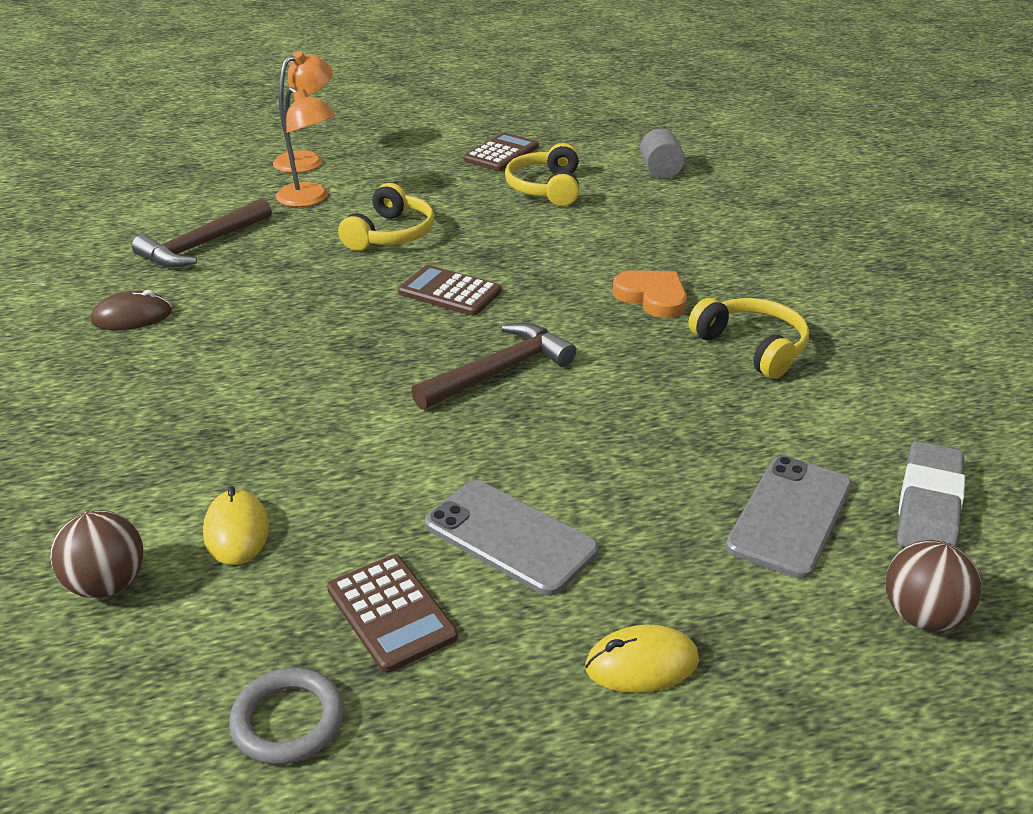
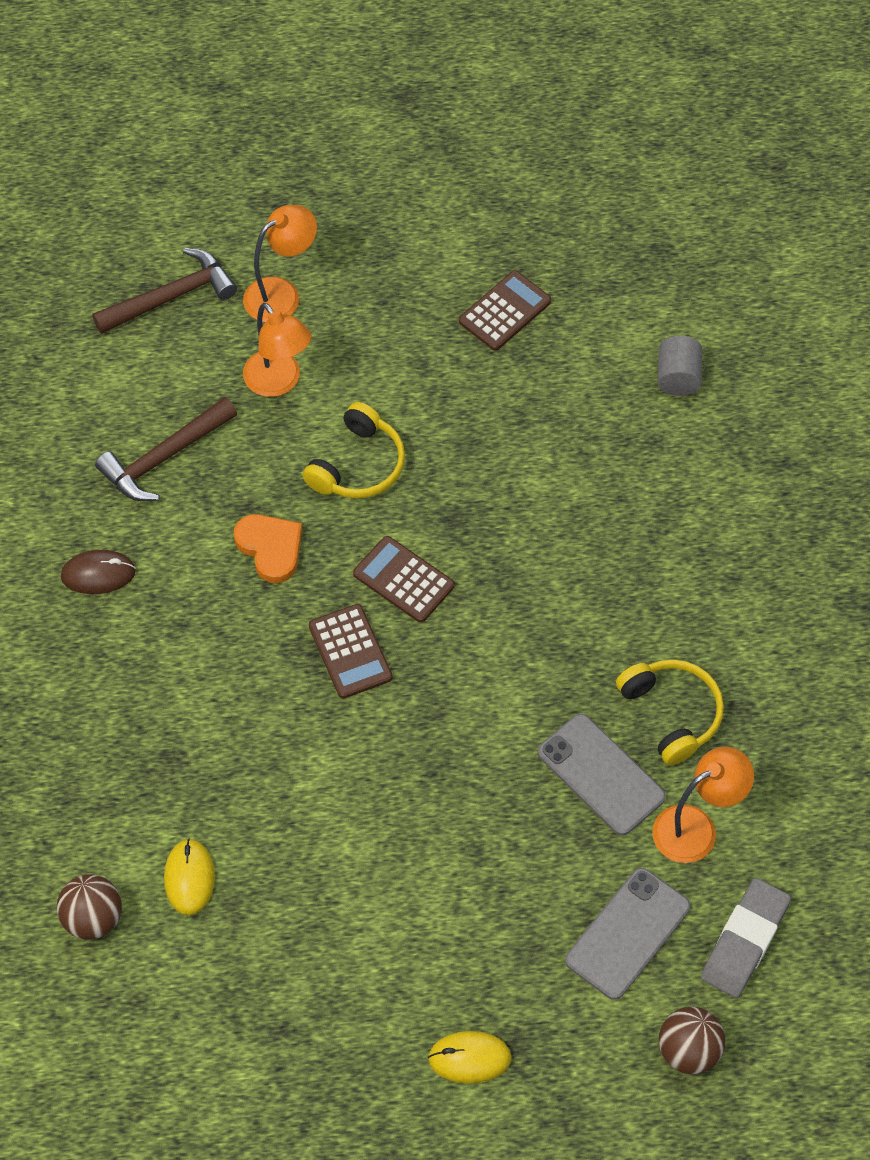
camera: 10 degrees right, 25 degrees up
(288, 721) = (219, 1064): grey ring -> none
(391, 613) = (299, 981): brown calculator -> brown calculator (350, 652)
(499, 371) = (429, 712): brown hammer -> brown hammer (171, 297)
(510, 537) = (400, 919): grey phone -> grey phone (601, 774)
(545, 188) = (539, 396): yellow headphones -> none
(652, 297) = (600, 619): orange heart -> orange heart (270, 548)
(821, 422) = (696, 827): none -> orange lamp

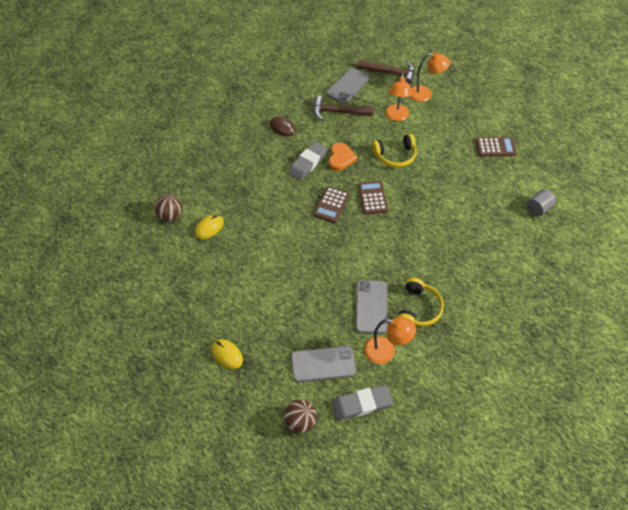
camera: 45 degrees right, 5 degrees down
(123, 387) = (348, 86): none -> grey phone
(223, 606) = (308, 163): none -> grey eraser

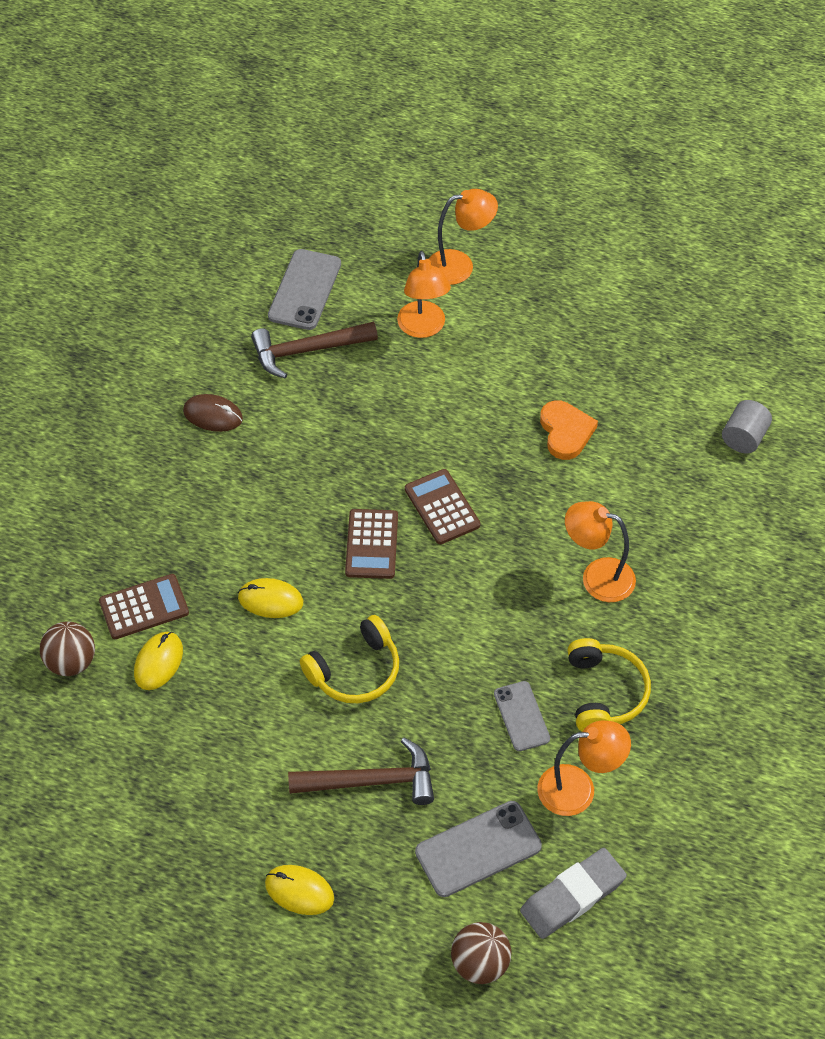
camera: 20 degrees left, 0 degrees up
(273, 215) = (270, 600): none -> yellow mouse
(308, 163) = (293, 474): grey eraser -> none
(341, 158) = (351, 445): orange heart -> orange heart (565, 432)
(371, 307) = (521, 716): grey phone -> grey phone, size x0.64
(390, 73) = (375, 239): brown hammer -> brown hammer (371, 781)
(395, 156) = (452, 410): yellow headphones -> yellow headphones (355, 671)
(436, 252) = (597, 577): none -> orange lamp
(495, 147) = (628, 339): brown calculator -> brown calculator (144, 607)

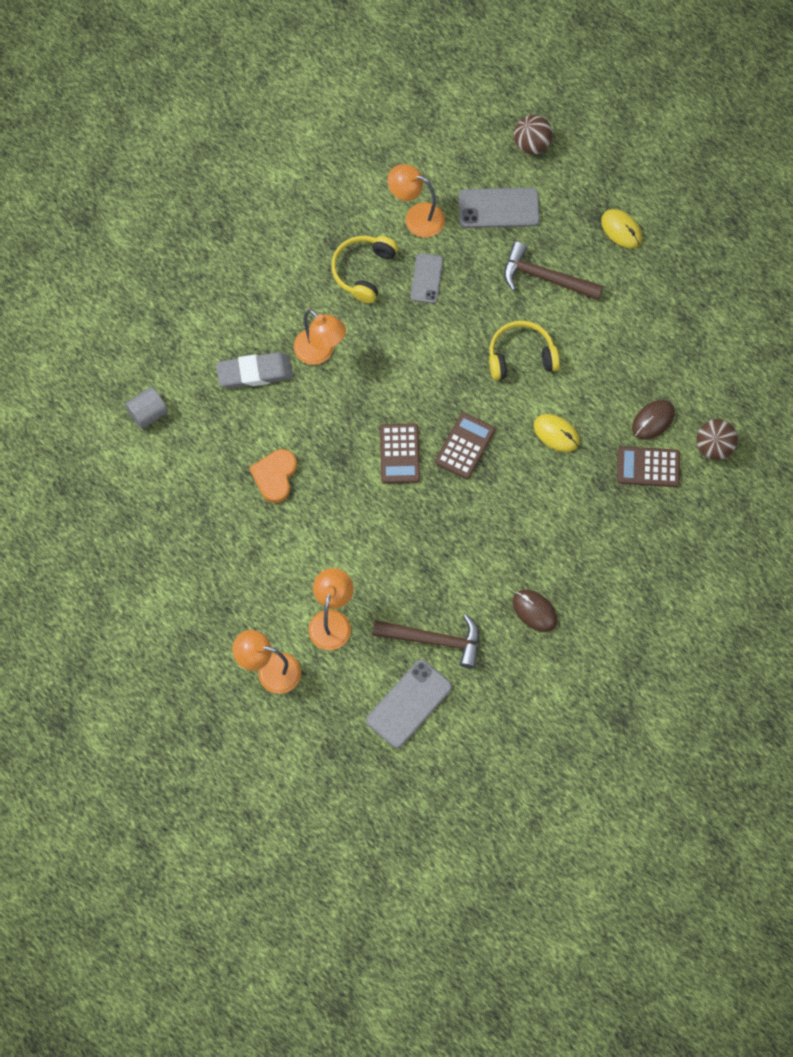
camera: 155 degrees left, 15 degrees up
(158, 662) = (653, 420): yellow mouse -> brown mouse
(572, 896) = (456, 157): grey eraser -> grey eraser (254, 373)

